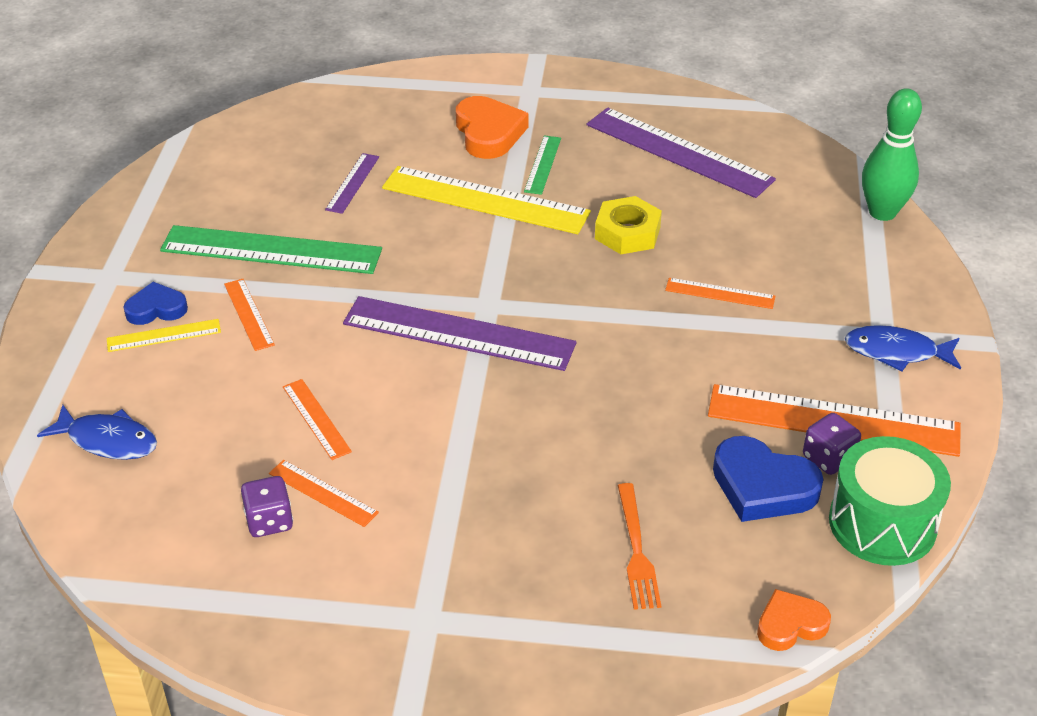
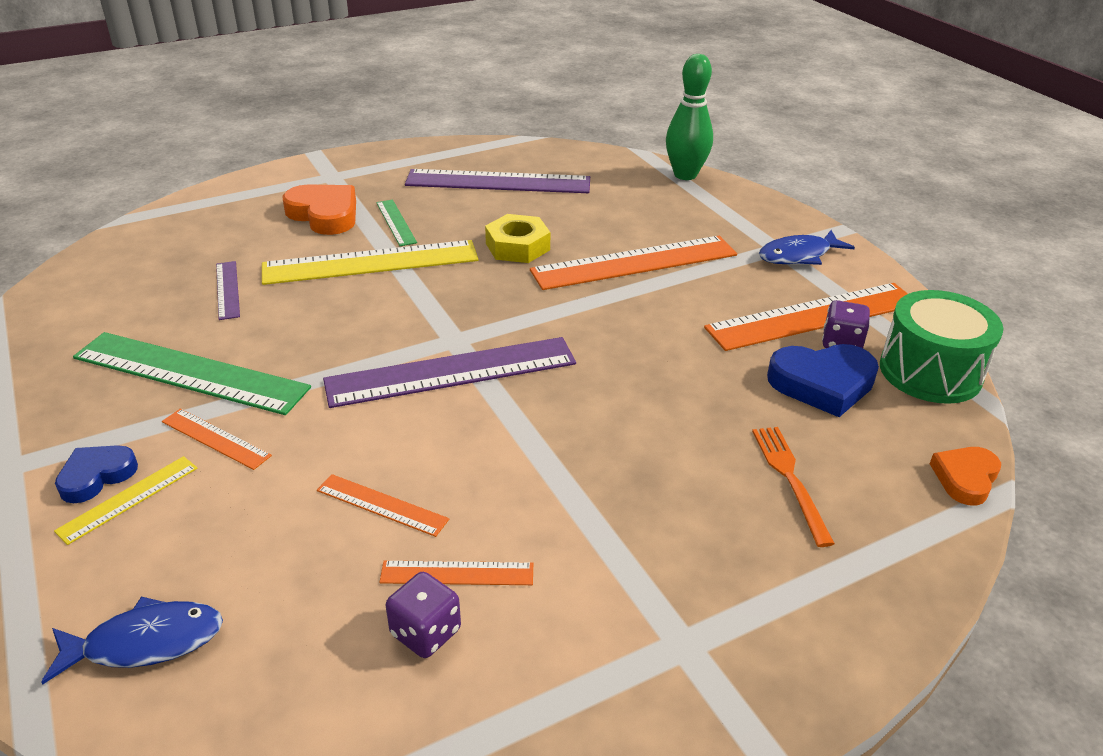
camera: 35 degrees left, 5 degrees down
(271, 250) = (190, 373): green ruler -> green ruler turned 45 degrees clockwise
(636, 550) = (790, 479): orange fork -> orange fork turned 150 degrees counterclockwise
(720, 293) = (634, 262): orange ruler -> orange ruler, size x2.09

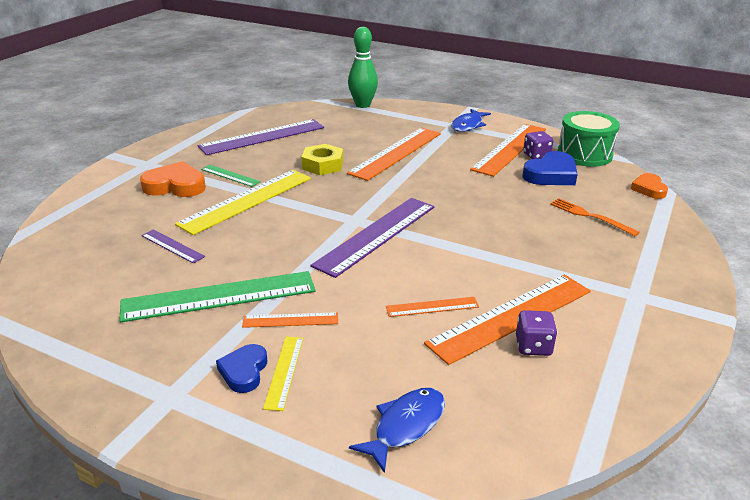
camera: 35 degrees left, 5 degrees down
(457, 573) = (511, 316): orange ruler -> orange ruler, size x2.09

